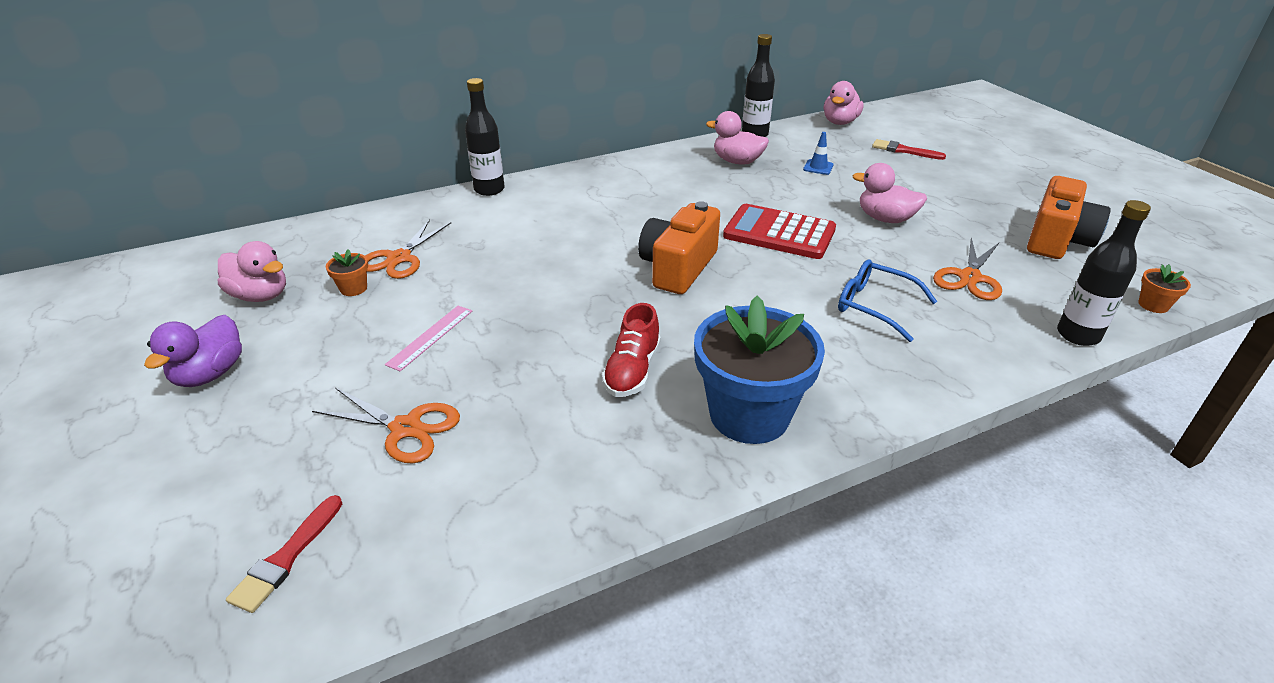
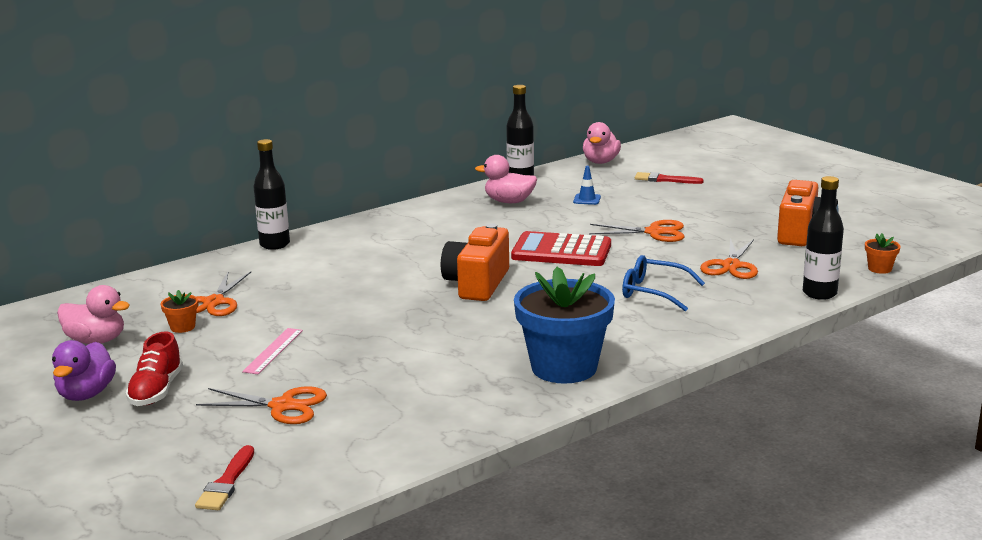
camera: 10 degrees left, 15 degrees down
(632, 371) = (460, 352): red shoe -> red shoe (156, 391)
(885, 219) = (654, 232): pink duck -> orange scissors

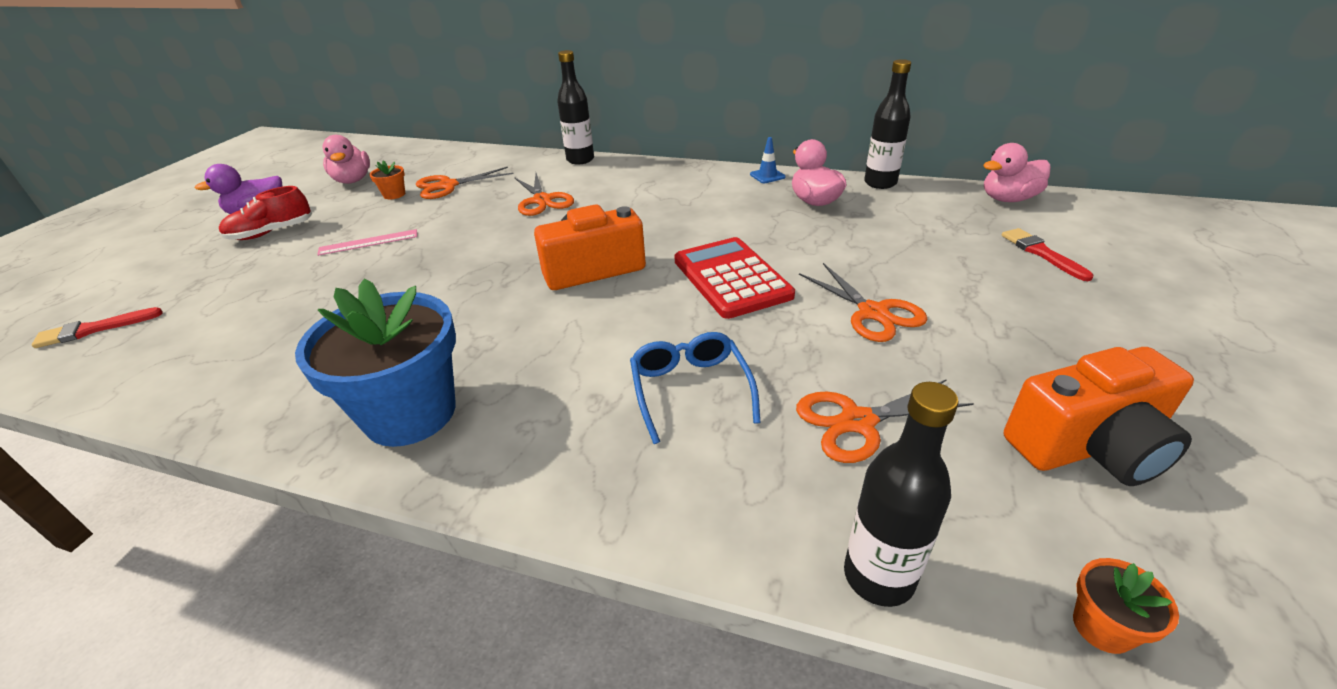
camera: 55 degrees right, 15 degrees up
(282, 406) = (255, 291): orange scissors -> orange scissors (542, 200)
(587, 199) = (892, 234): blue traffic cone -> blue traffic cone (767, 176)

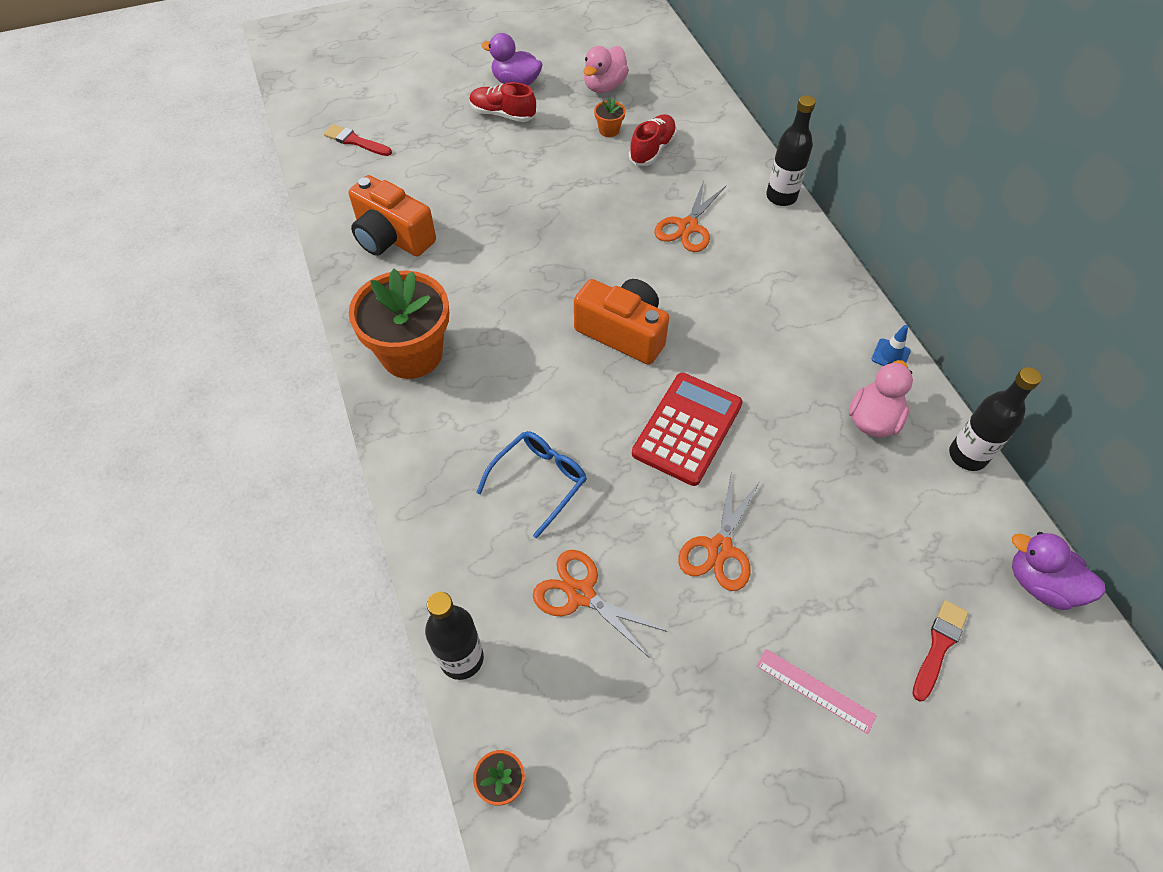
camera: 50 degrees right, 20 degrees up
(368, 242) = (539, 177): pink ruler -> pink ruler (815, 690)
(410, 413) = (412, 354): blue flower pot -> orange flower pot
(448, 186) = (652, 149): orange scissors -> red shoe
(1008, 199) = (1040, 584): pink duck -> purple duck
(1088, 446) = (661, 746): orange camera -> orange camera (392, 237)

